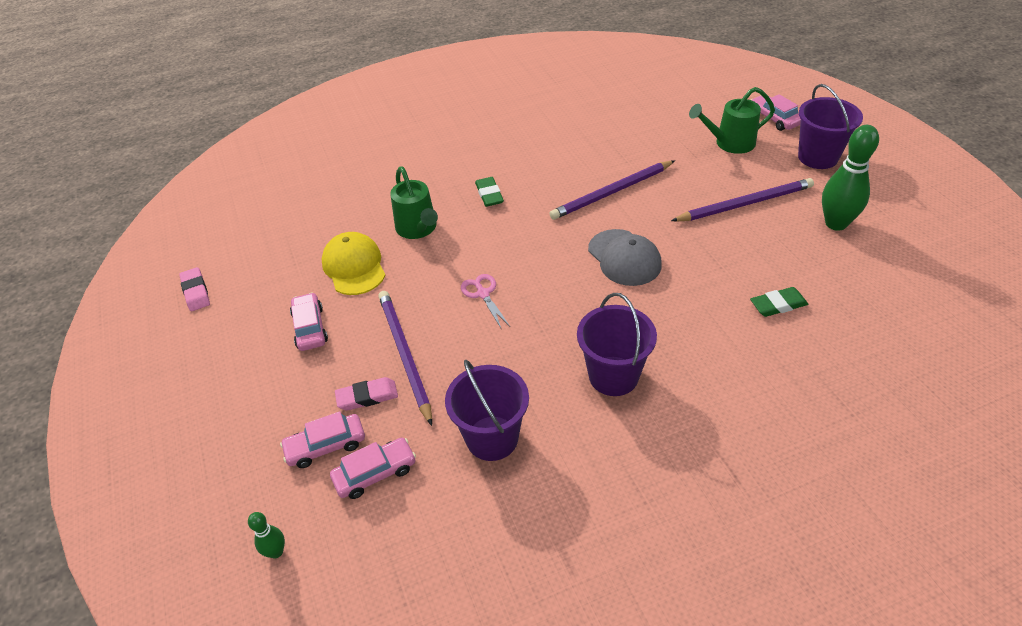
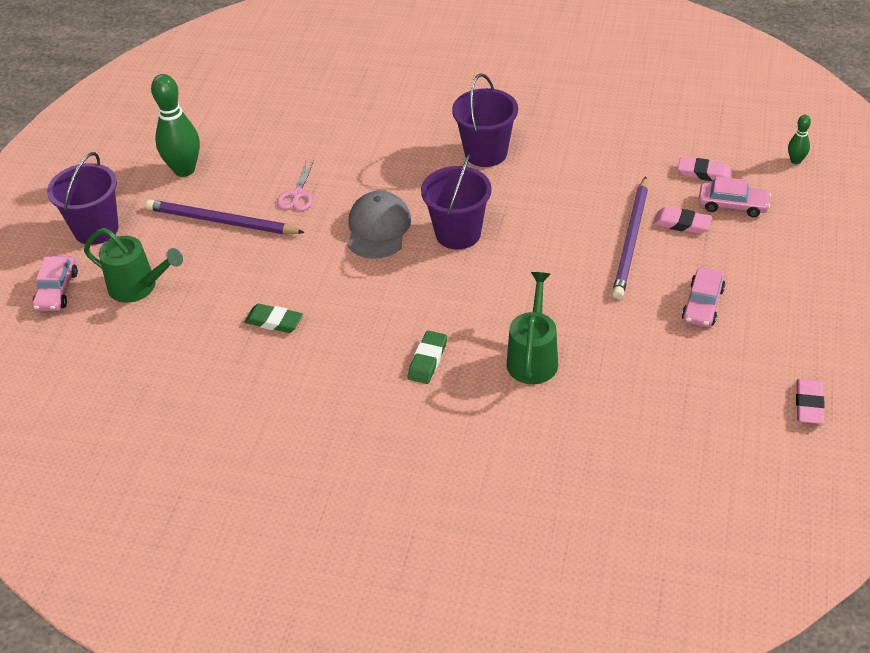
camera: 145 degrees left, 0 degrees up
(354, 266) = (626, 347): yellow cap -> none
(375, 473) = (704, 173): pink car -> pink eraser
(483, 294) = (526, 258): pink scissors -> pink scissors (297, 195)
(492, 438) = (606, 156): purple bucket -> purple bucket (458, 233)
(611, 192) = (312, 295): purple pencil -> none
(778, 305) = (316, 140): green eraser -> green eraser (274, 321)

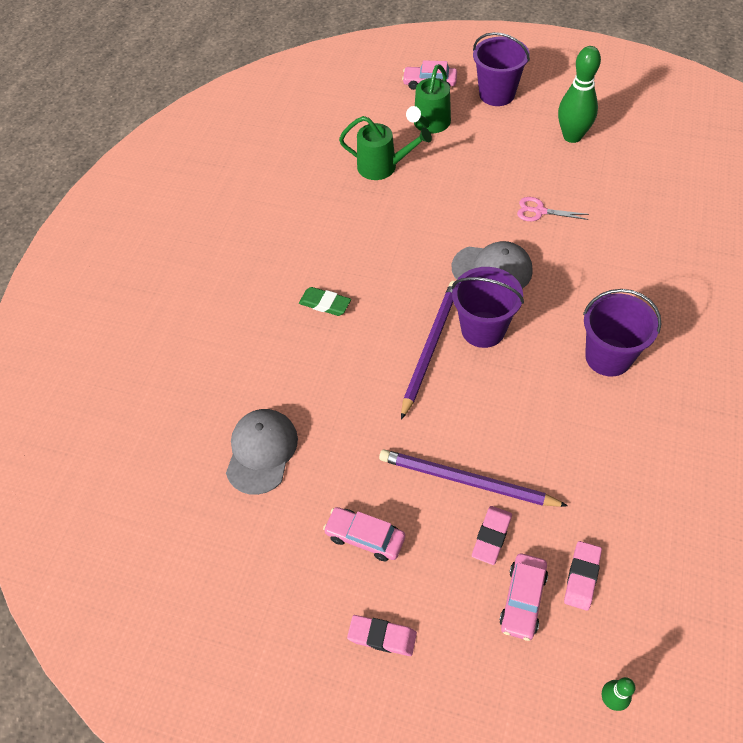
camera: 95 degrees right, 10 degrees up
(221, 221) = (504, 164): purple pencil -> purple pencil (430, 347)
(274, 321) = (382, 204): green eraser -> none
(533, 357) = (316, 380): green watering can -> green watering can (383, 167)
(627, 392) = (261, 452): none -> grey cap
(808, 404) = (214, 615): pink eraser -> pink eraser (382, 636)

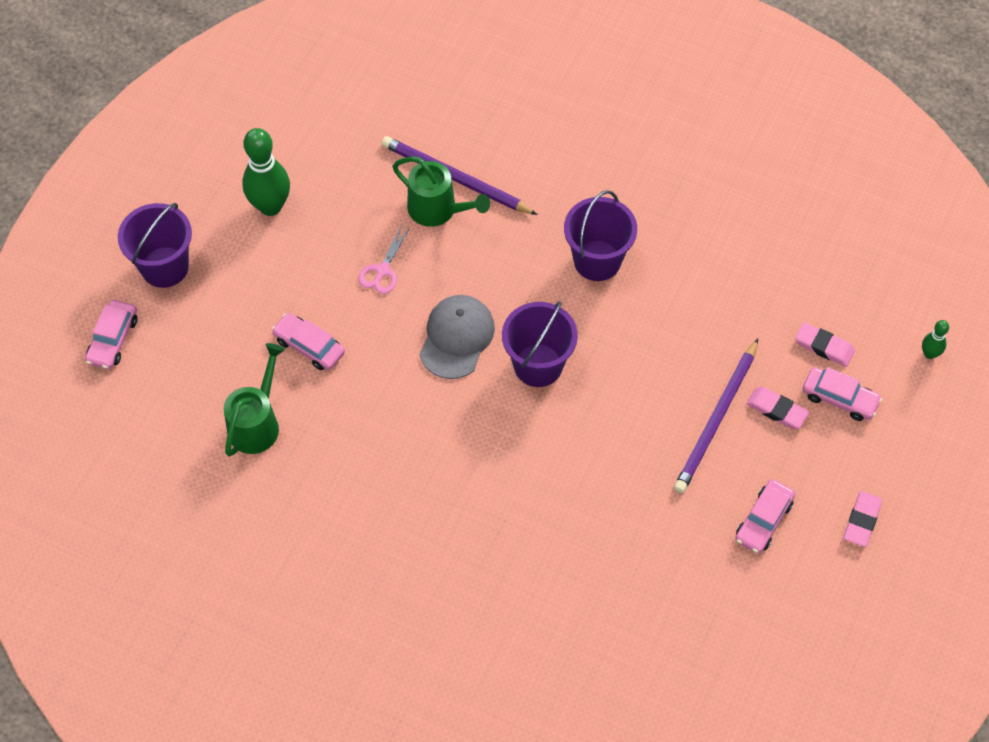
camera: 85 degrees left, 5 degrees up
(261, 452) = (652, 609): grey cap -> none
(325, 304) = (465, 521): green eraser -> none
(429, 124) = (196, 355): green watering can -> green watering can (438, 210)
(430, 347) = (550, 421): purple pencil -> purple pencil (455, 178)
(456, 182) = (309, 346): none -> pink car

